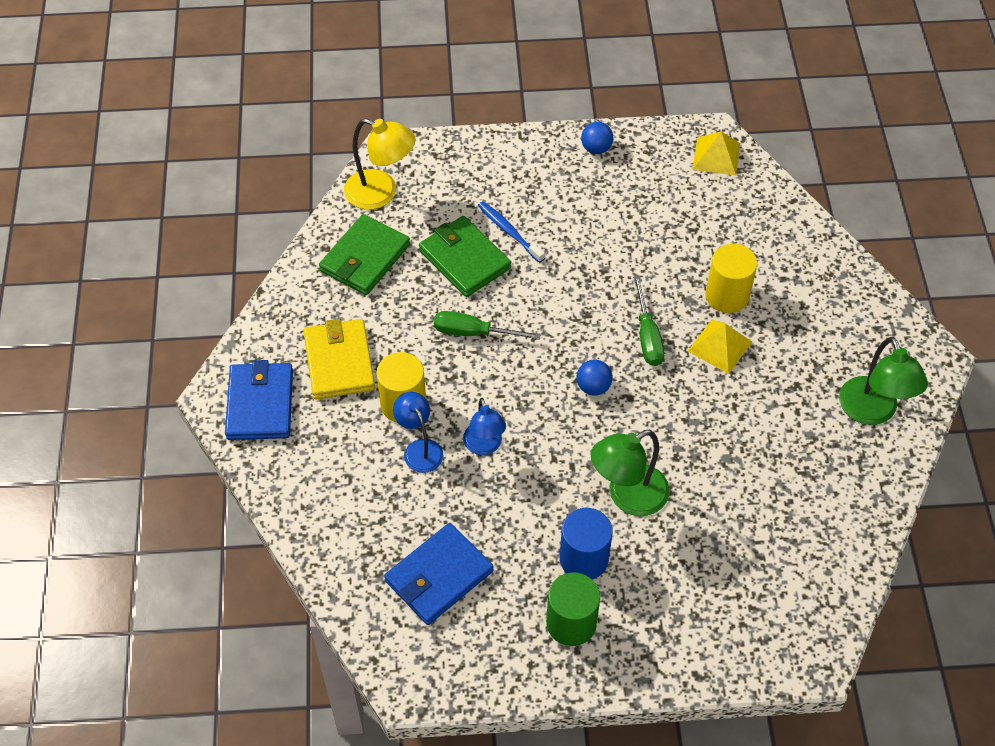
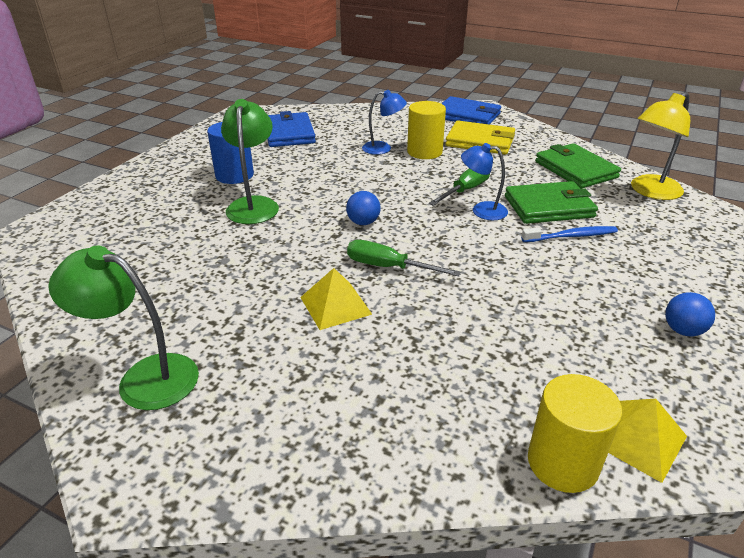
camera: 120 degrees right, 20 degrees down
(484, 446) = (360, 168): blue lamp -> blue lamp (481, 210)
(571, 623) = (202, 159): green cylinder -> none
(727, 295) = (393, 339): yellow cylinder -> yellow cylinder (562, 463)

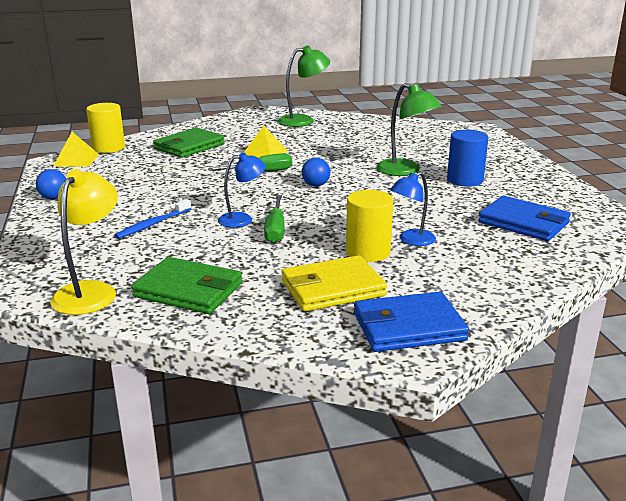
camera: 140 degrees right, 10 degrees down
(549, 207) = (188, 240): green wallet -> green wallet (189, 146)

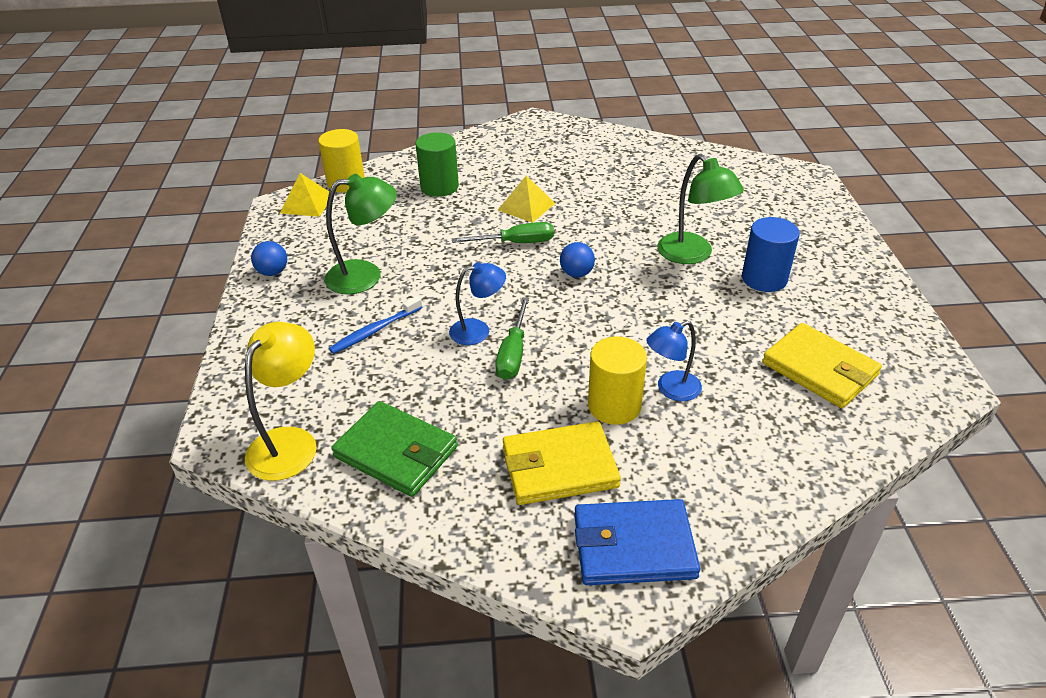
camera: 10 degrees right, 15 degrees up
(189, 146) = (439, 187): green wallet -> green cylinder
(303, 120) = (586, 144): green lamp -> green lamp (365, 276)
(523, 223) = (819, 369): blue wallet -> yellow wallet

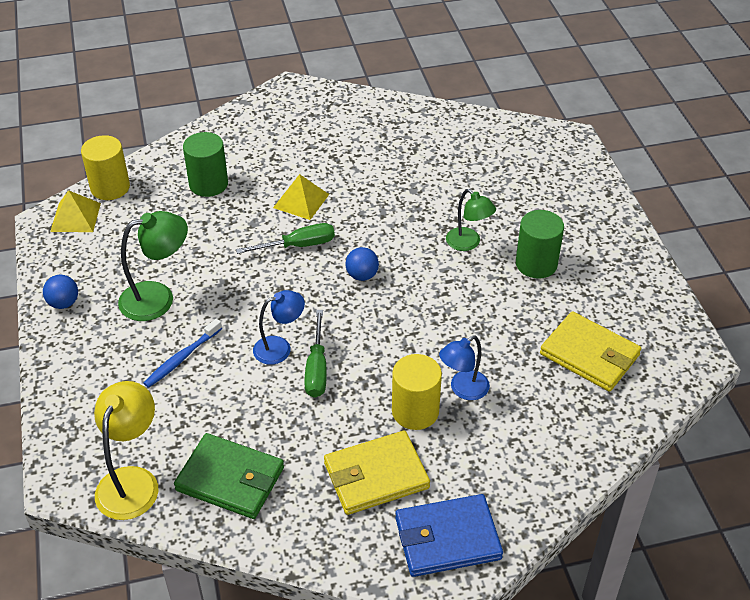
camera: 10 degrees left, 5 degrees up
(692, 255) = (468, 243): green lamp -> green lamp, size x0.67
(764, 278) = (536, 264): blue cylinder -> green cylinder

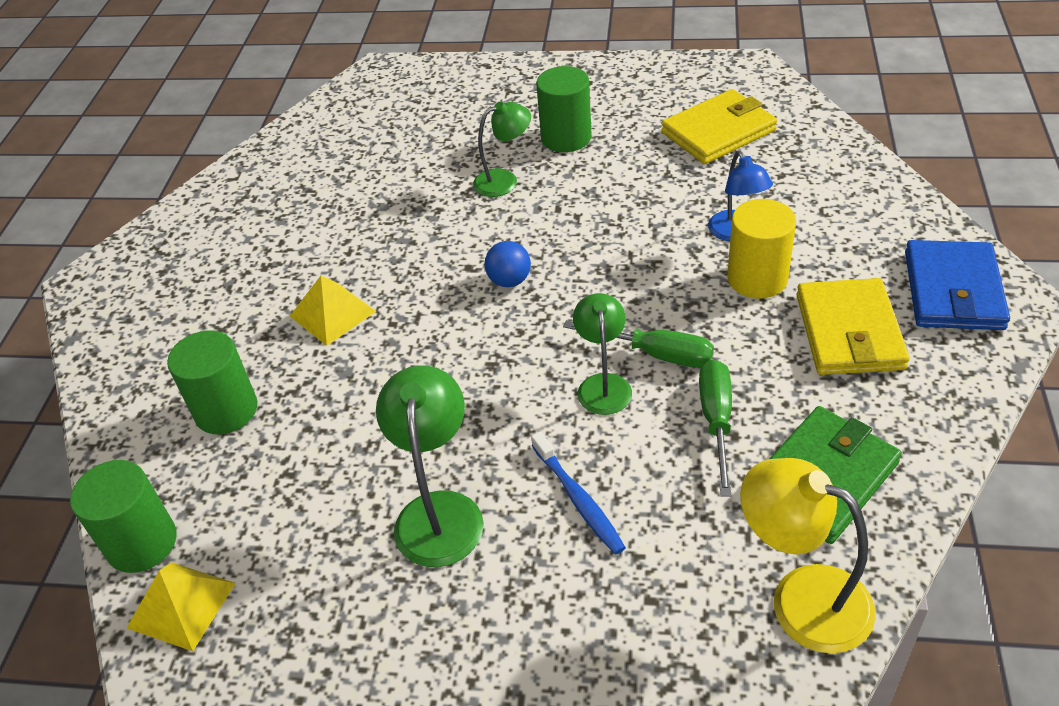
camera: 65 degrees left, 0 degrees up
(64, 303) = (384, 649): blue ball -> none
(110, 187) = (142, 543): yellow cylinder -> green cylinder
(280, 348) = (603, 384): blue lamp -> green lamp
(298, 245) = (419, 332): green screwdriver -> green screwdriver (716, 421)

